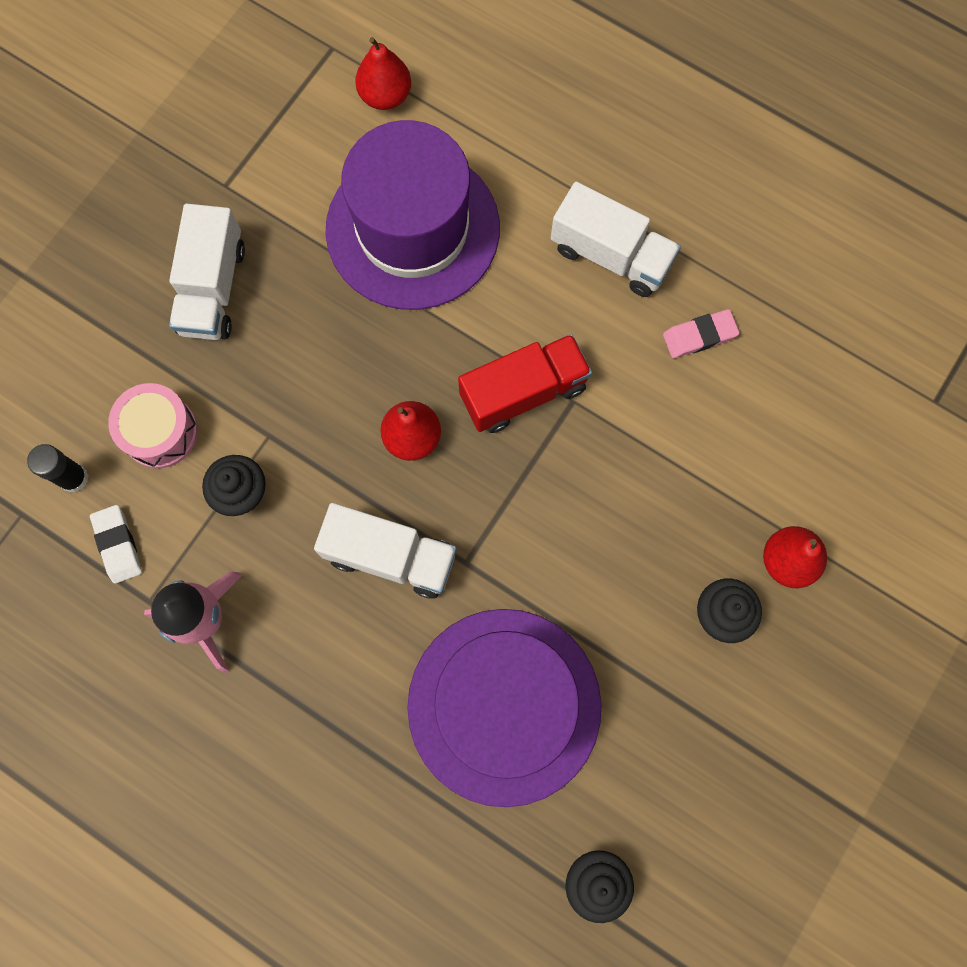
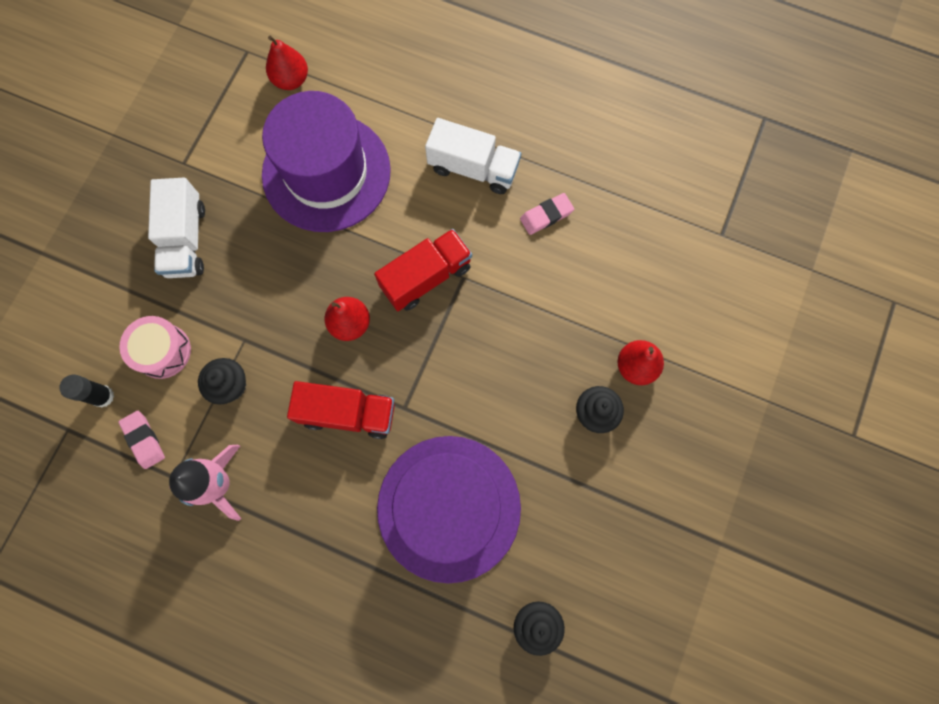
camera: 10 degrees left, 0 degrees up
(118, 545) = (144, 440): white eraser -> pink eraser
(390, 556) = (348, 413): white truck -> red truck

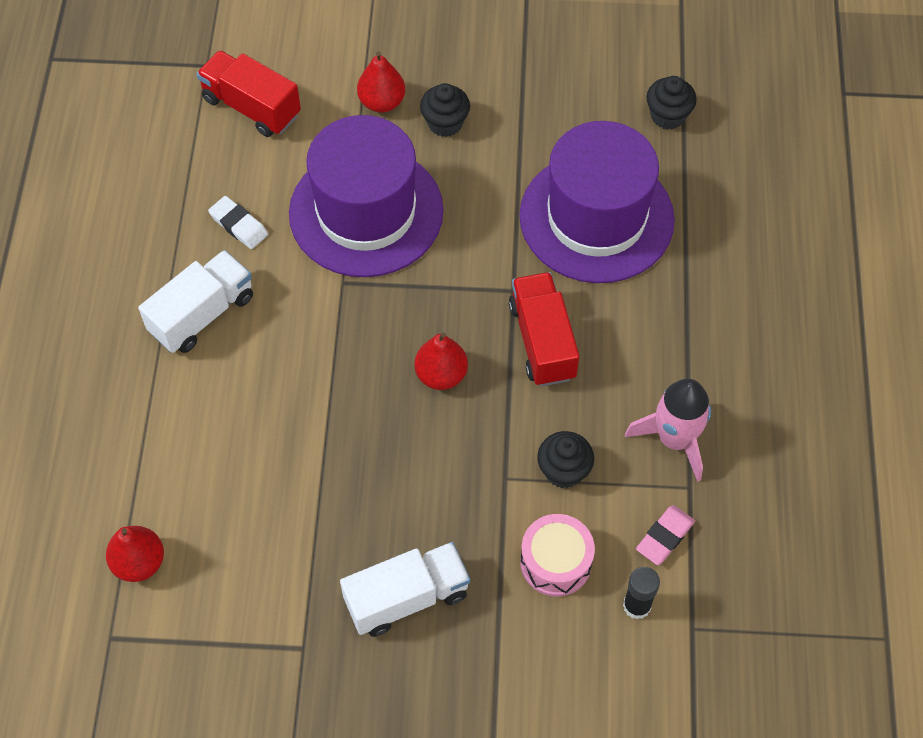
camera: 110 degrees left, 15 degrees down
(326, 172) = (260, 470): purple hat -> purple hat (366, 212)
(426, 277) = (356, 318): red truck -> red truck (251, 107)
(473, 168) = (202, 314): white truck -> white truck turned 45 degrees clockwise
(546, 215) = (238, 225): pink eraser -> white eraser

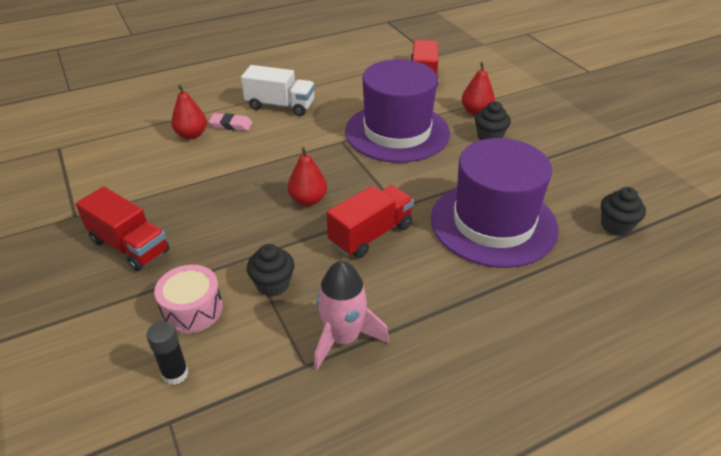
camera: 60 degrees right, 20 degrees down
(139, 562) = (110, 140): red pear -> red pear (191, 135)
(238, 225) = (346, 97): white eraser -> none
(406, 598) = (129, 246): white truck -> red truck
(665, 537) = (249, 367): pink eraser -> pink eraser (231, 125)

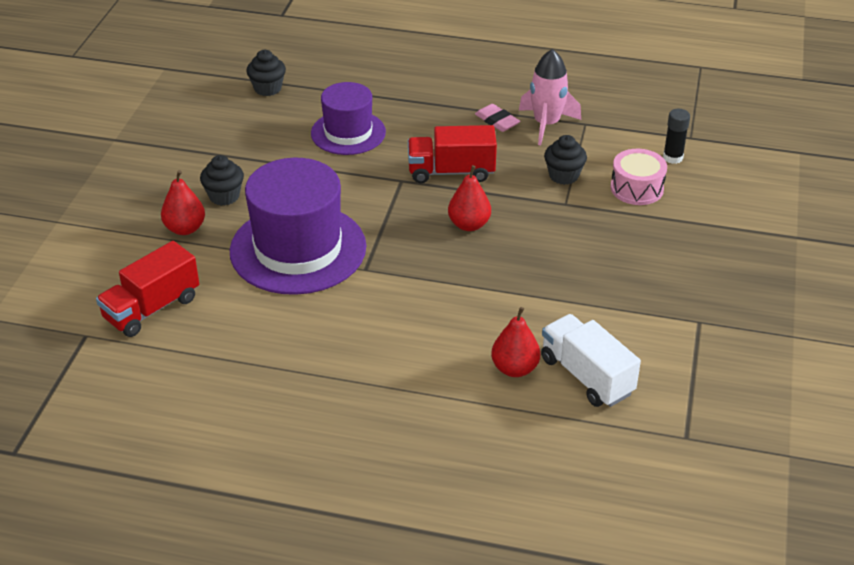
camera: 140 degrees left, 0 degrees up
(129, 246) = (660, 262): red truck -> none
(231, 125) = (458, 359): pink eraser -> pink eraser (497, 121)
(280, 106) = (372, 357): white truck -> white truck (586, 376)
(493, 223) = (348, 133): purple hat -> purple hat, size x0.61

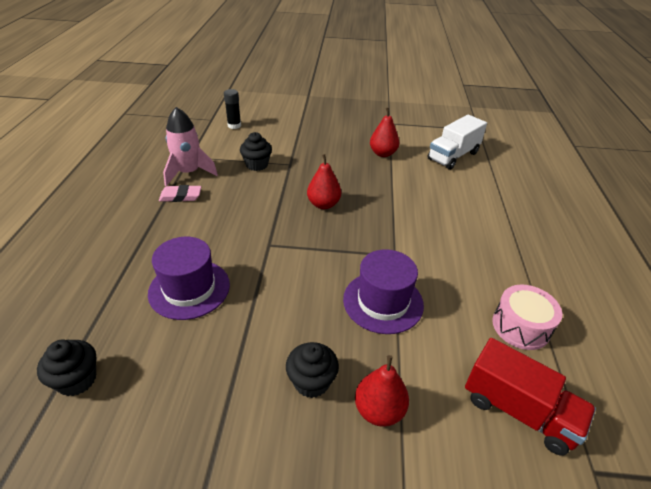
camera: 100 degrees left, 0 degrees up
(298, 249) = (383, 302): purple hat -> purple hat, size x0.61
(451, 172) = (255, 217): red truck -> none
(497, 121) = (180, 196): pink eraser -> pink eraser turned 45 degrees clockwise
(515, 368) = (462, 180): red pear -> red pear (383, 153)
(637, 188) = (269, 138): pink drum -> pink drum (521, 326)

